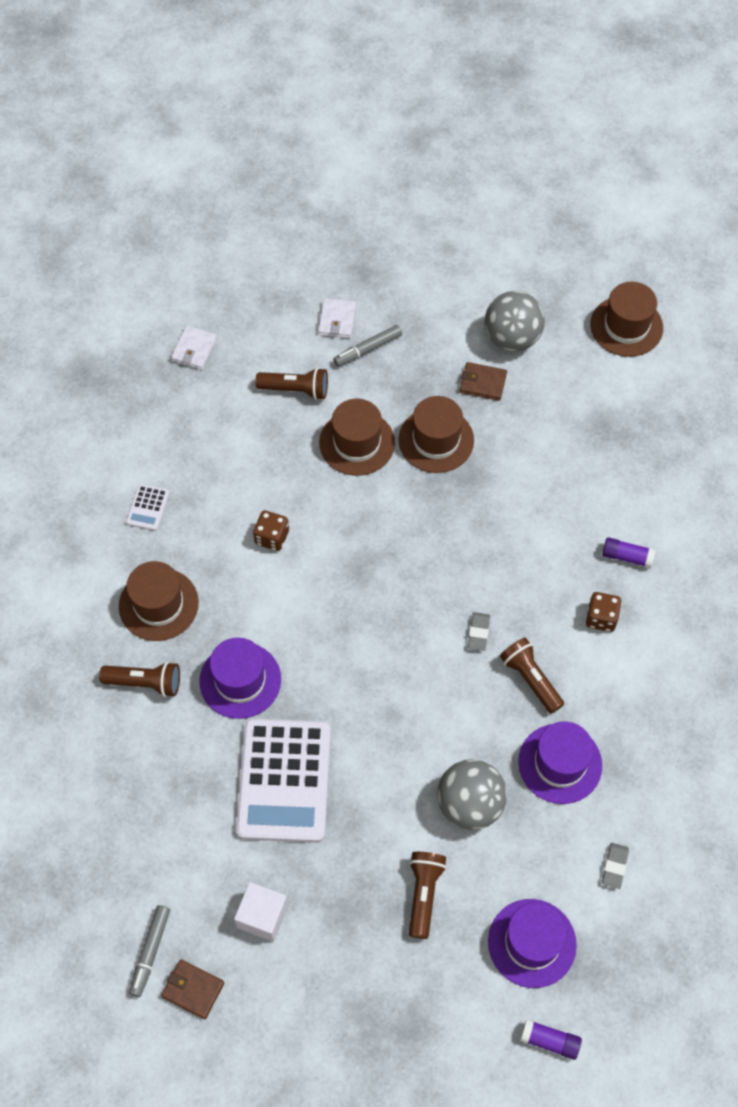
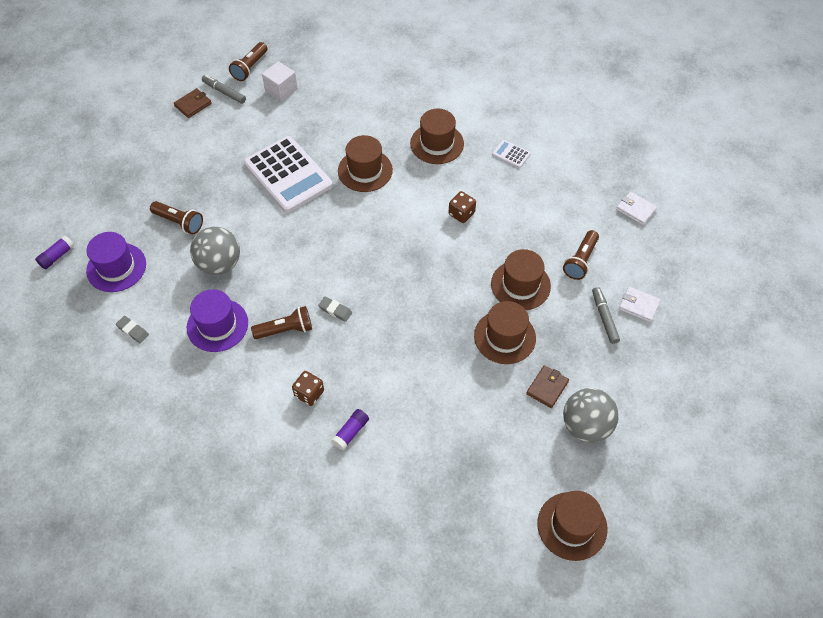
camera: 110 degrees right, 5 degrees down
(145, 683) = (386, 125): brown flashlight -> brown flashlight (250, 68)
(240, 680) = (365, 170): purple hat -> brown hat
(262, 916) = (213, 144): white cube -> white cube (281, 90)
(284, 780) = (288, 175): white calculator -> white calculator turned 150 degrees counterclockwise

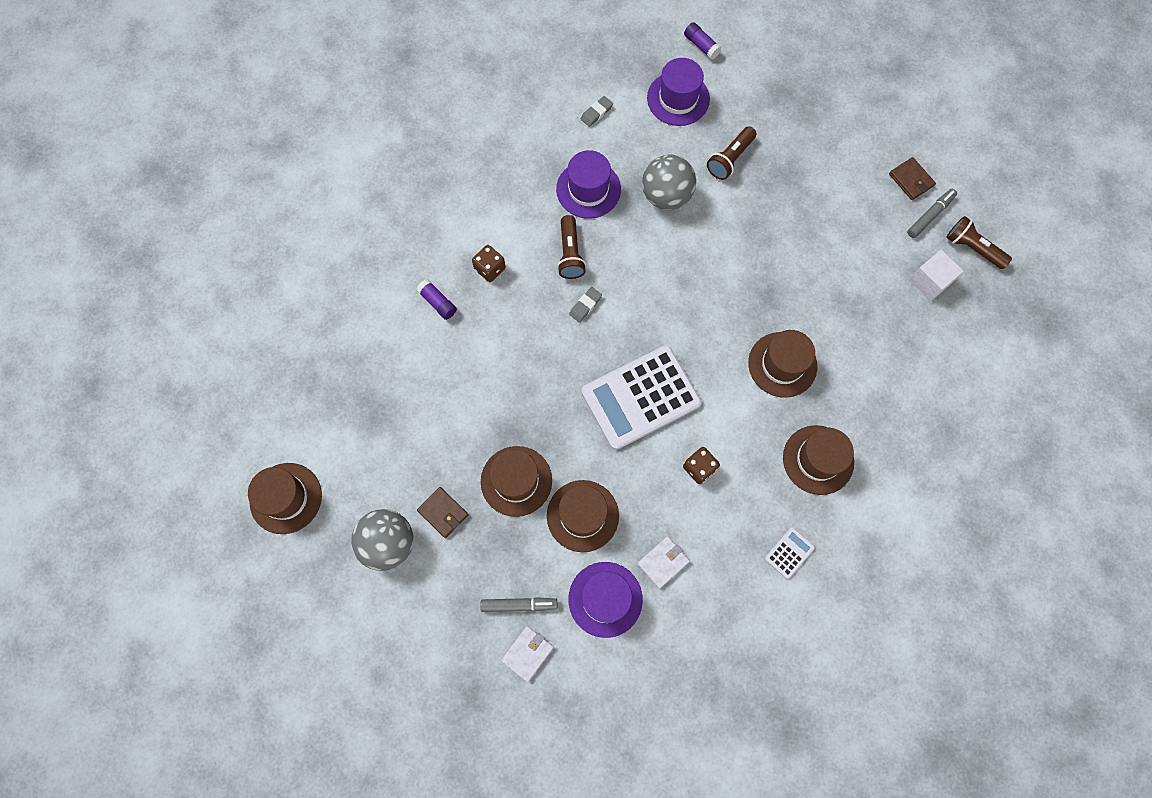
camera: 100 degrees right, 15 degrees up
(288, 175) = (786, 276): white calculator -> white calculator (641, 397)
(580, 261) = (605, 599): brown flashlight -> purple hat
(635, 210) = (674, 697): white wallet -> white wallet (663, 562)

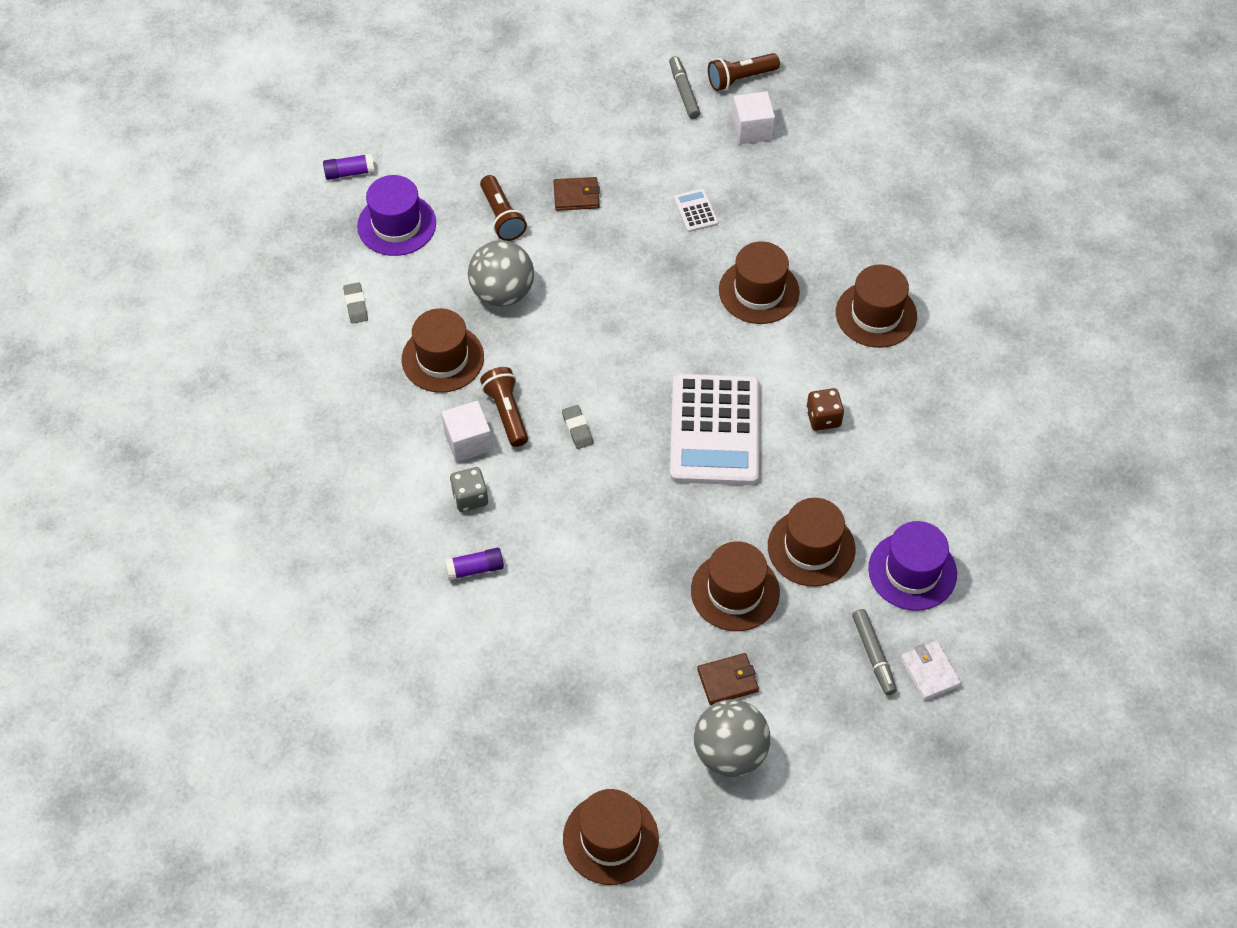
camera: 60 degrees left, 15 degrees down
(490, 269) = (470, 497): brown dice -> grey dice
(519, 605) = (873, 655): grey marker -> grey marker turned 135 degrees clockwise
(532, 242) = (468, 441): none -> white cube
(570, 254) = (507, 413): brown flashlight -> brown flashlight turned 135 degrees counterclockwise
(588, 189) = (443, 358): purple hat -> brown hat
(663, 562) = (903, 500): white wallet -> none
(789, 553) = (955, 387): white calculator -> white calculator (695, 211)
(911, 180) = (635, 85): brown wallet -> brown wallet (576, 196)

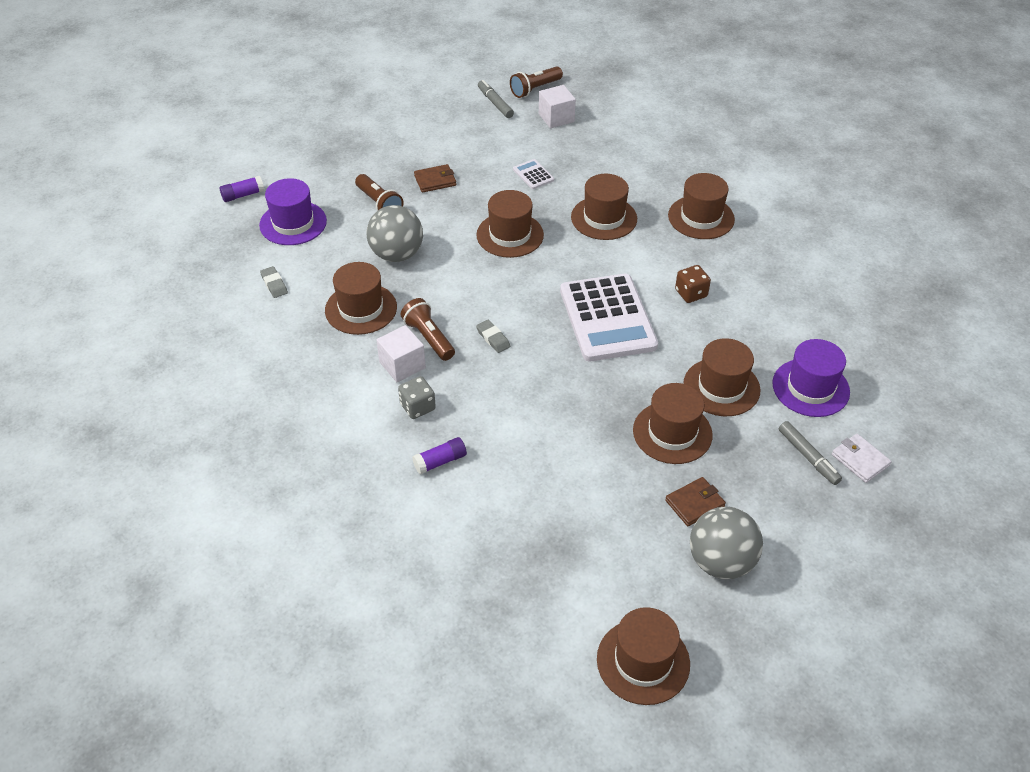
camera: 15 degrees left, 10 degrees down
(640, 292) = (510, 235): none -> brown hat

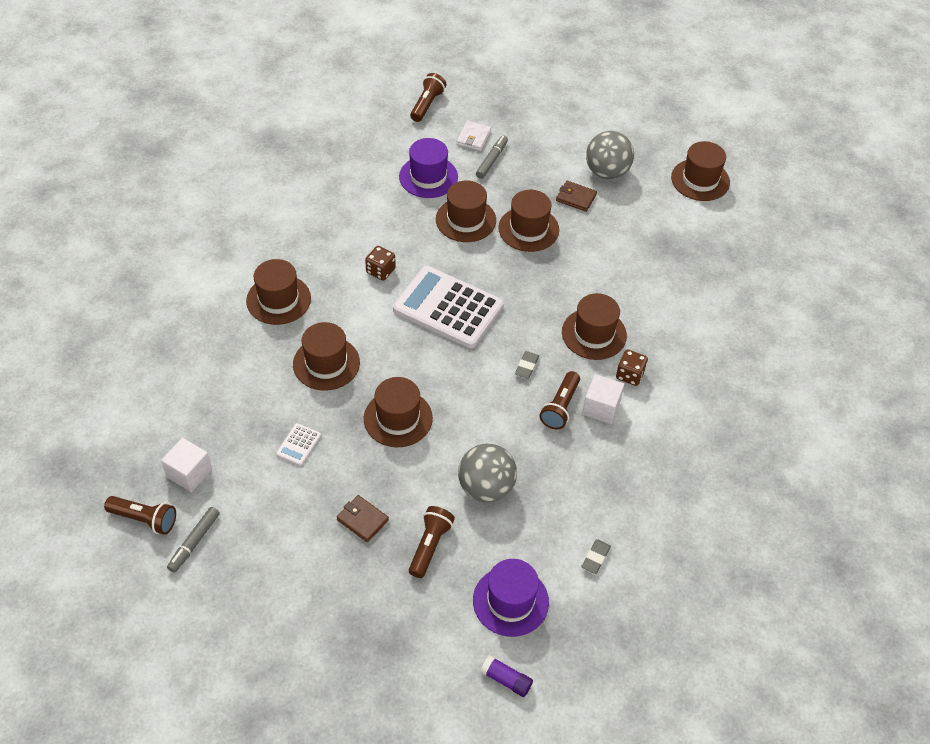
camera: 125 degrees left, 5 degrees up
(361, 309) = (569, 472): brown hat -> brown hat (594, 334)
(417, 407) = (630, 375): grey dice -> brown dice
(440, 461) = (661, 336): purple glue stick -> none
(607, 318) = (448, 308): white calculator -> white calculator turned 105 degrees counterclockwise
(947, 445) = (427, 105): none -> brown flashlight

